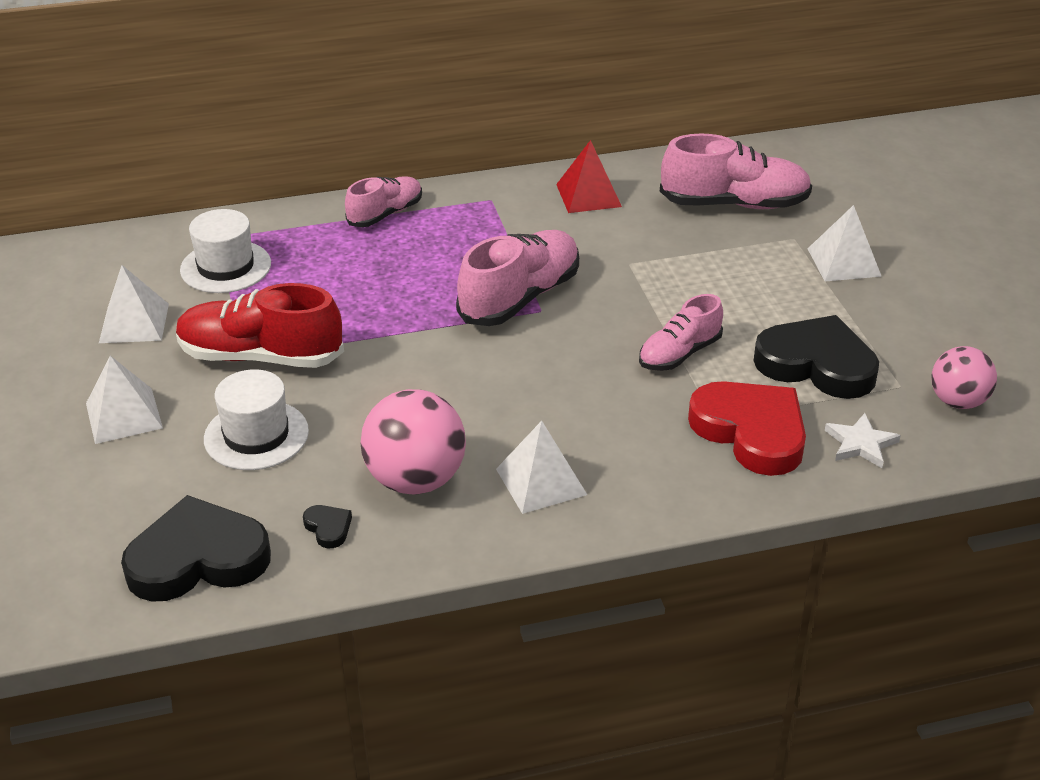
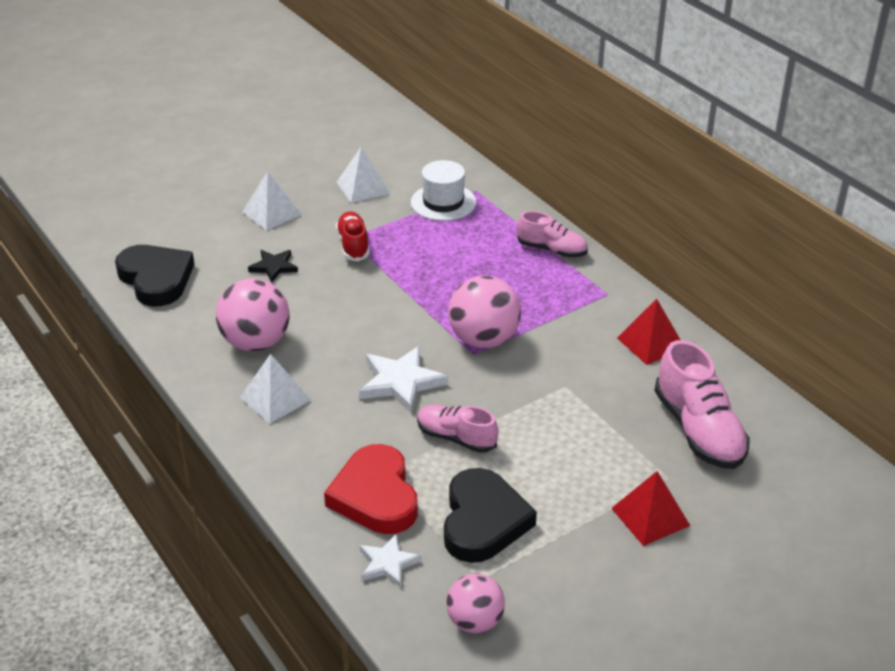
camera: 70 degrees right, 0 degrees up
(256, 435) = (274, 267): white hat -> black star
(261, 357) = (353, 245): red shoe -> red shoe, size x0.62
(328, 528) = (198, 319): black heart -> none
(520, 298) = (484, 340): pink shoe -> pink ball
(562, 373) = (401, 382): none -> white star
(751, 432) = (375, 496): red heart -> red heart turned 135 degrees clockwise
(843, 262) = (650, 516): white pyramid -> red pyramid

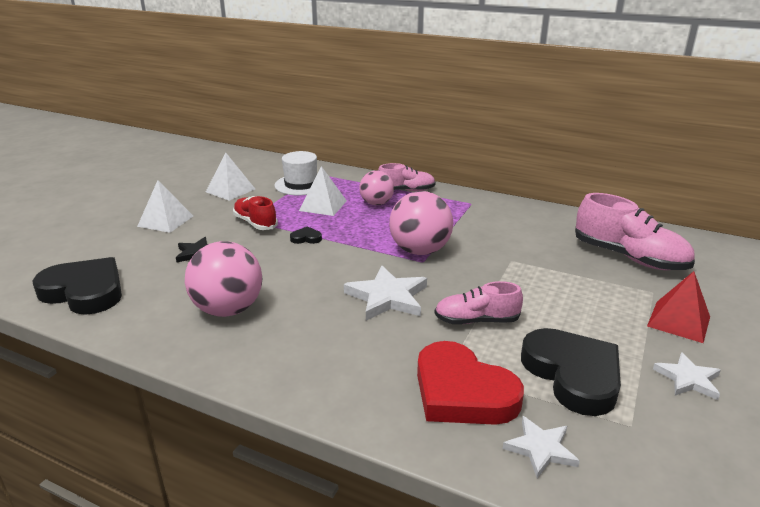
camera: 30 degrees left, 10 degrees down
(275, 398) = (287, 346): white pyramid -> white pyramid (323, 205)
(386, 283) = (306, 238): none -> black heart
(475, 621) = (676, 466): pink ball -> pink ball (376, 203)
(580, 568) = (688, 379): none -> white star
(650, 343) = (532, 220): red pyramid -> none

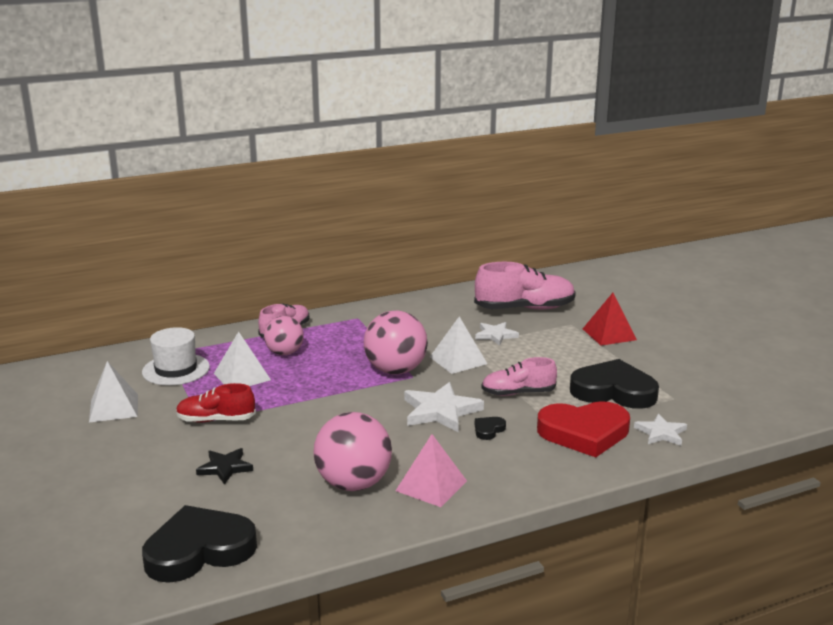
camera: 50 degrees left, 5 degrees down
(165, 221) = (118, 465): white pyramid -> white pyramid (458, 360)
(264, 346) = (431, 485): none -> pink pyramid
(306, 238) = (290, 407): black heart -> black heart (488, 430)
(476, 320) = (518, 393): pink shoe -> pink shoe turned 45 degrees clockwise
(688, 379) = (659, 362): white star -> white star (495, 335)

